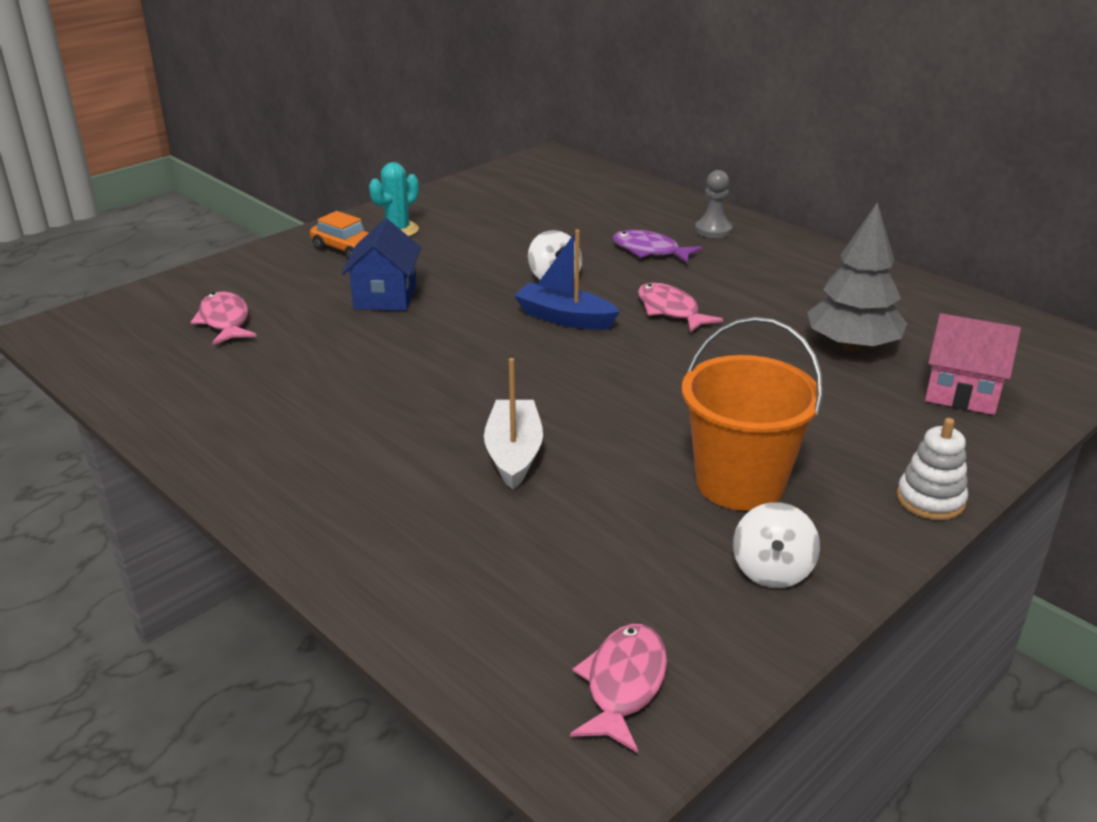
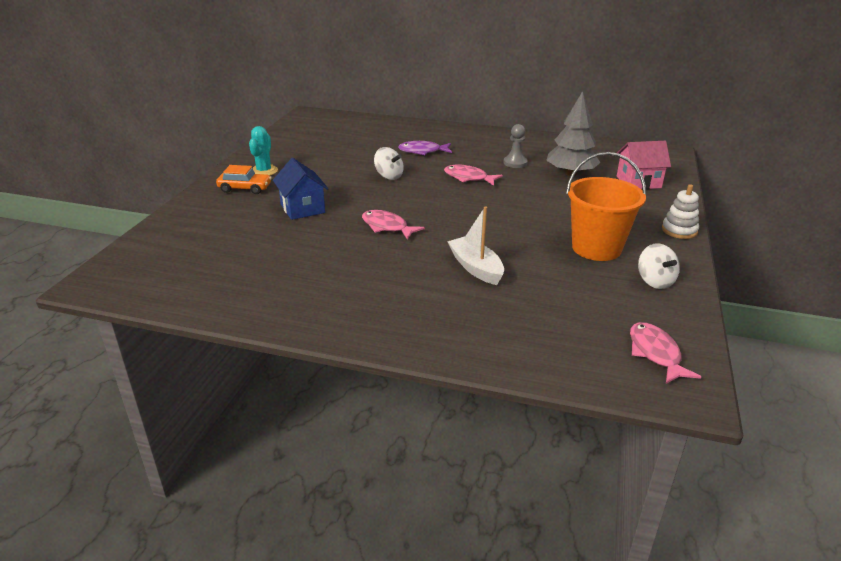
camera: 30 degrees left, 0 degrees up
(225, 321) = (214, 247): pink fish -> pink fish (387, 227)
(565, 318) = (419, 195): blue boat -> none
(713, 230) = (442, 134): grey pawn -> grey pawn (515, 163)

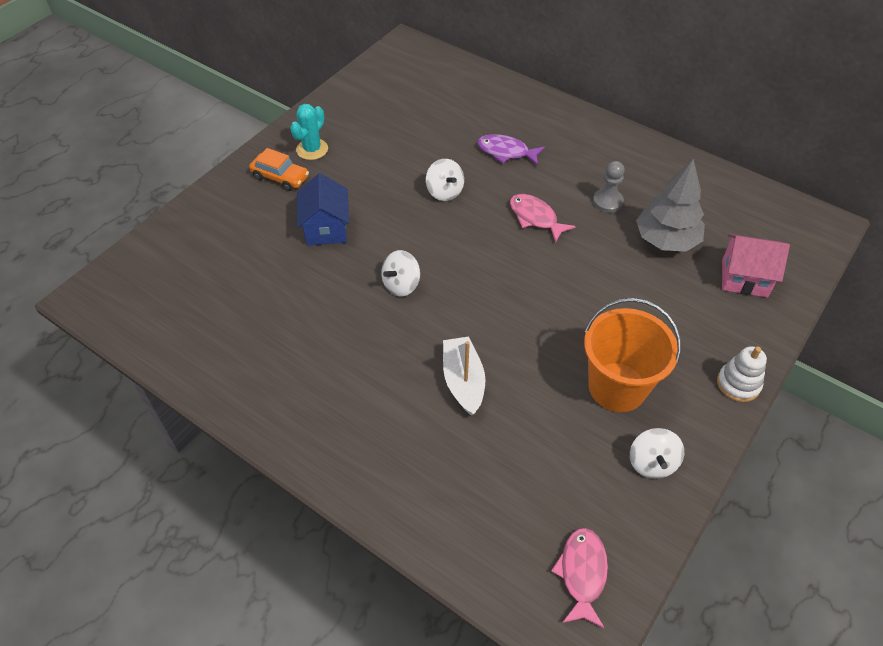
camera: 20 degrees right, 20 degrees up
(387, 227) = (401, 285): pink fish -> white spinning top

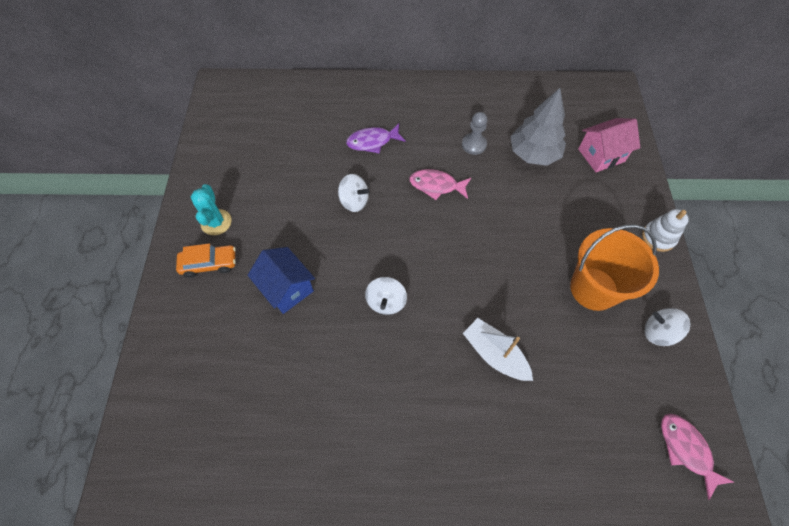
camera: 35 degrees left, 10 degrees up
(652, 463) = (658, 332): white spinning top -> white spinning top turned 150 degrees clockwise

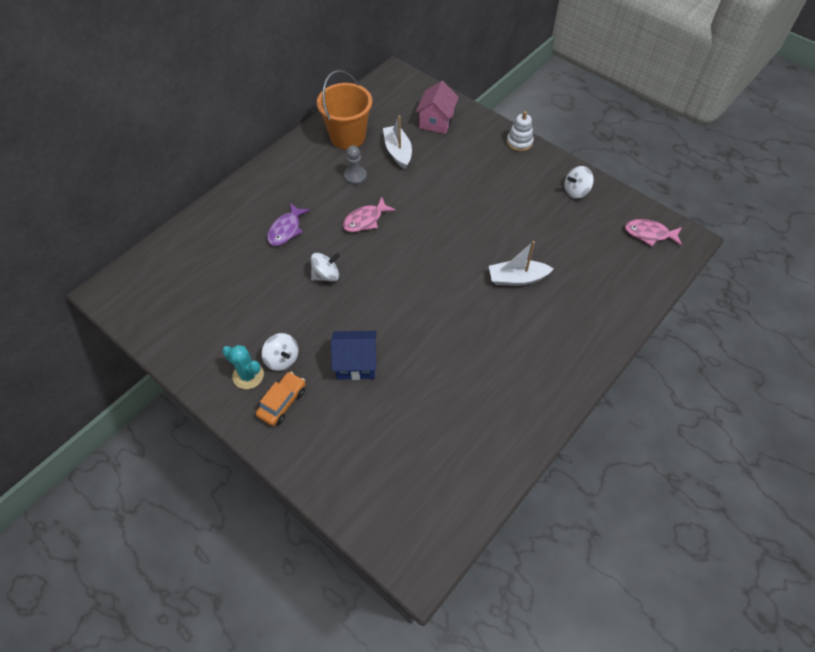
camera: 50 degrees left, 5 degrees down
(386, 302) = (425, 311): white spinning top -> white spinning top (282, 359)
(533, 154) = (398, 152): grey tree -> white boat
(593, 288) = (521, 198): orange bucket -> orange bucket (347, 137)

